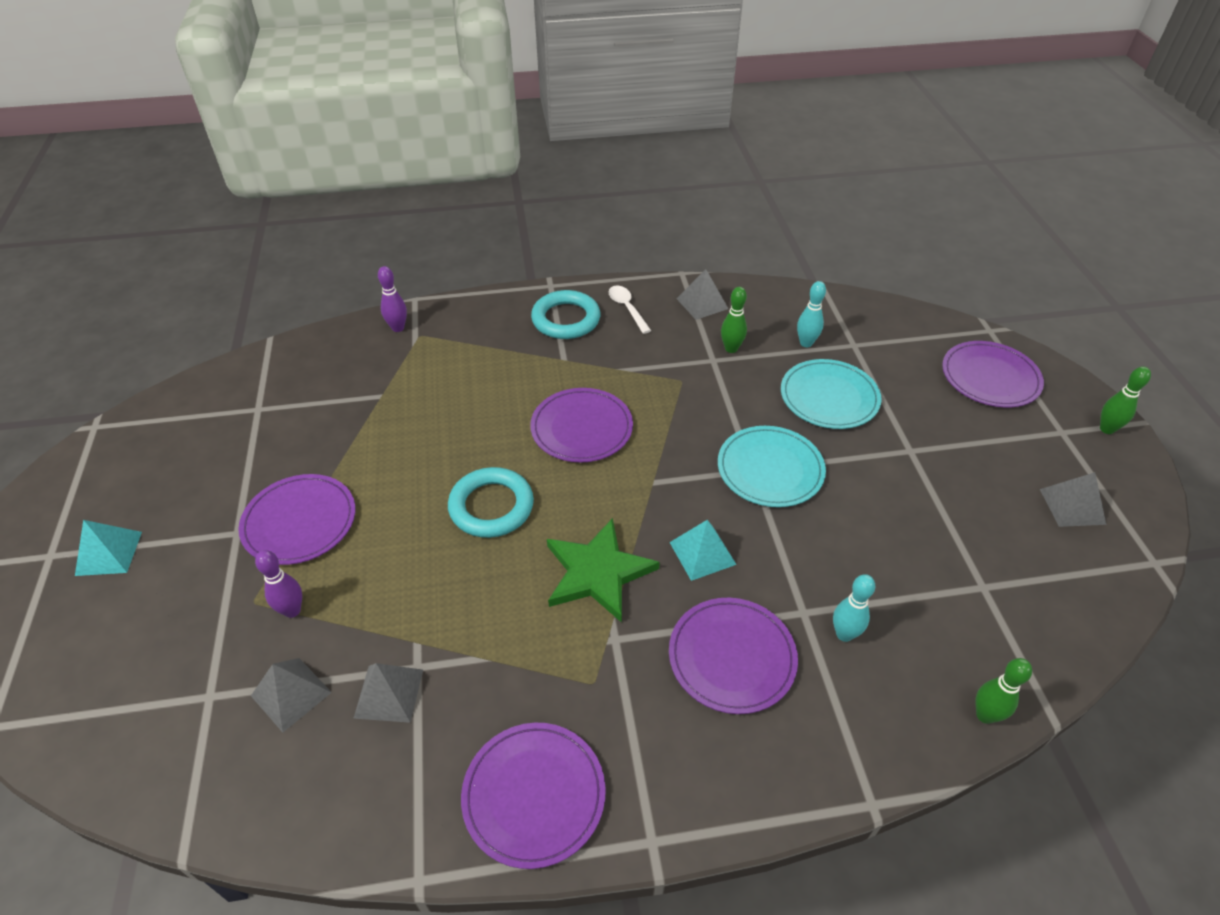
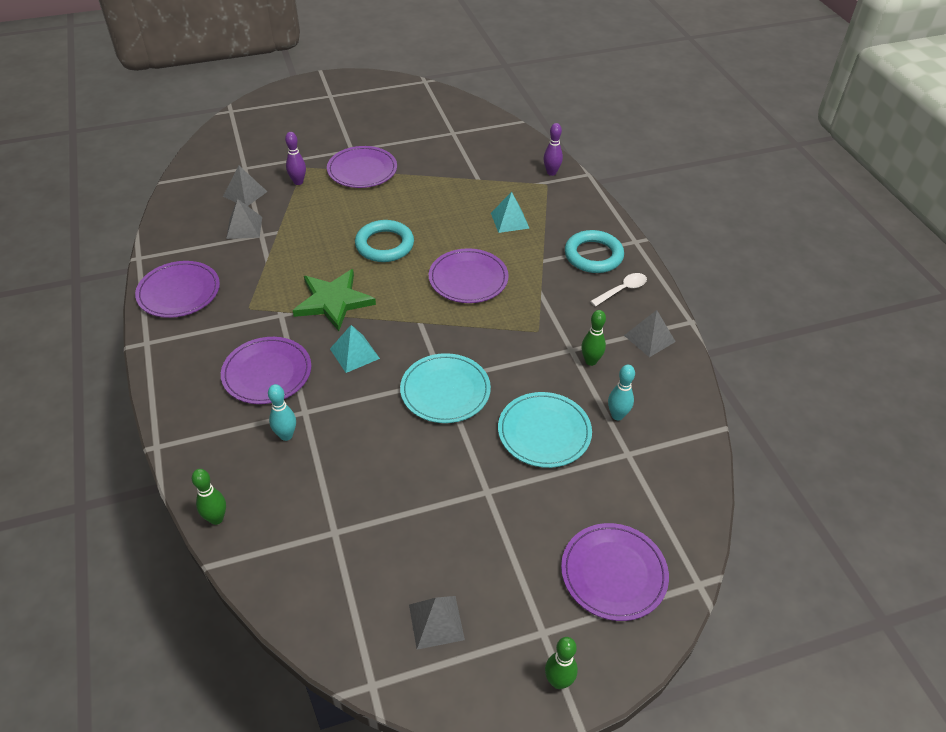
camera: 80 degrees right, 0 degrees up
(108, 553) = (333, 112): turquoise pyramid -> turquoise pyramid (509, 220)

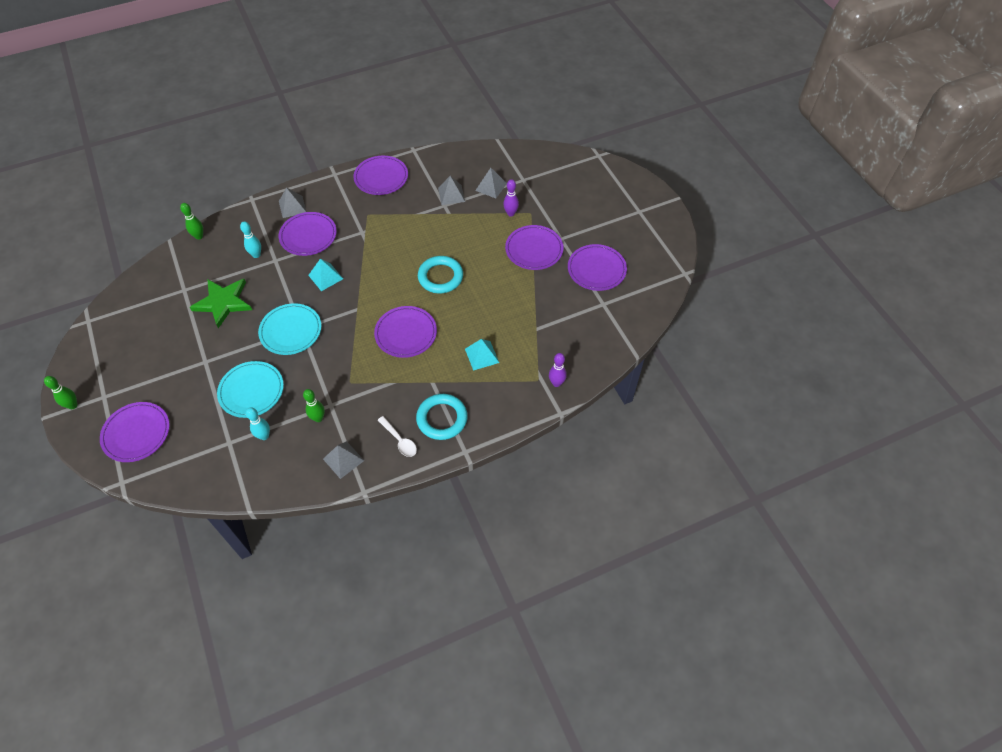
camera: 85 degrees right, 10 degrees up
(333, 301) = (376, 257): green star -> green star (223, 302)
(404, 131) = (596, 269): none -> purple plate
(436, 622) = (119, 344): grey pyramid -> grey pyramid (292, 206)

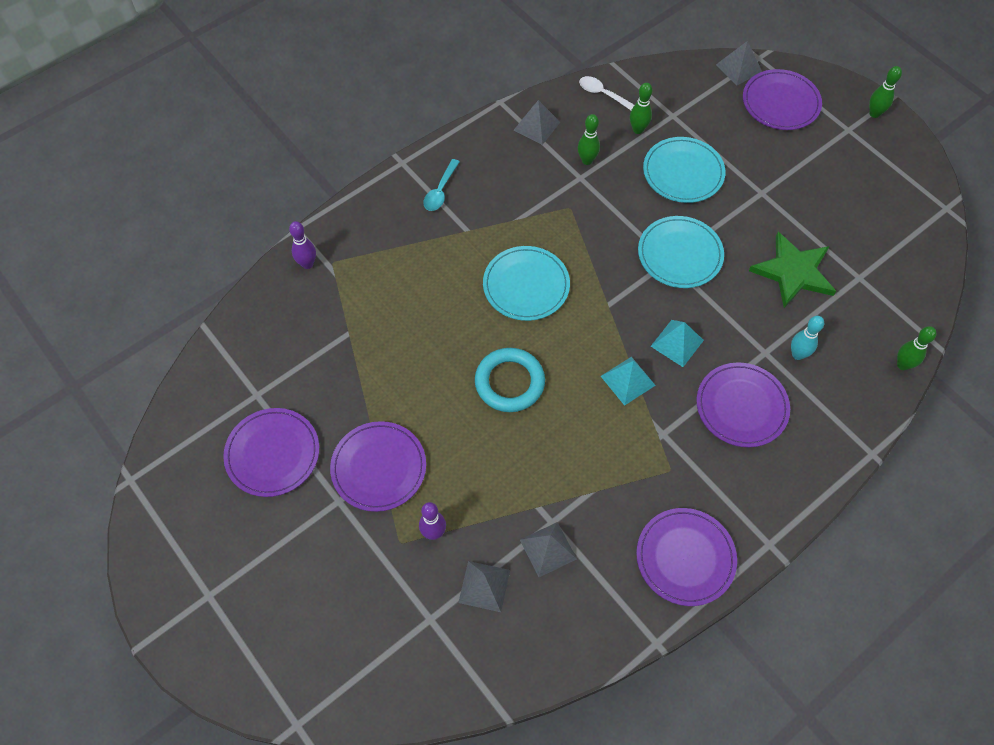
camera: 165 degrees right, 5 degrees up
(264, 436) = (638, 129): turquoise bowling pin -> green bowling pin
(292, 206) = (798, 455): grey pyramid -> grey pyramid (739, 68)
(400, 440) = (481, 158): white spoon -> white spoon (603, 94)
(406, 333) = (526, 285): purple plate -> turquoise plate
(442, 418) = (440, 191): turquoise ring -> turquoise spoon
(482, 355) = (414, 278): turquoise pyramid -> turquoise pyramid (628, 380)

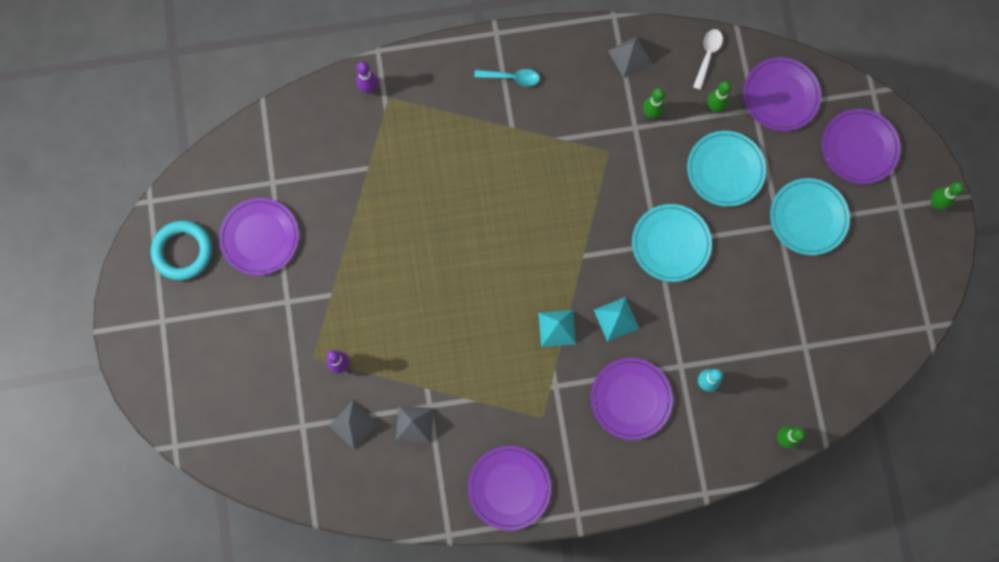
camera: 30 degrees right, 15 degrees up
(378, 467) = (329, 292): purple plate -> purple plate (780, 96)
(440, 191) = (511, 78): turquoise spoon -> turquoise spoon turned 135 degrees counterclockwise
(509, 382) = (465, 278): turquoise ring -> turquoise ring (183, 251)
(526, 285) = (529, 202): turquoise plate -> turquoise plate (808, 217)
(603, 94) = (707, 56): white spoon -> white spoon turned 45 degrees clockwise
(739, 68) = (847, 92): grey pyramid -> none
(793, 272) = (753, 311): green star -> none

